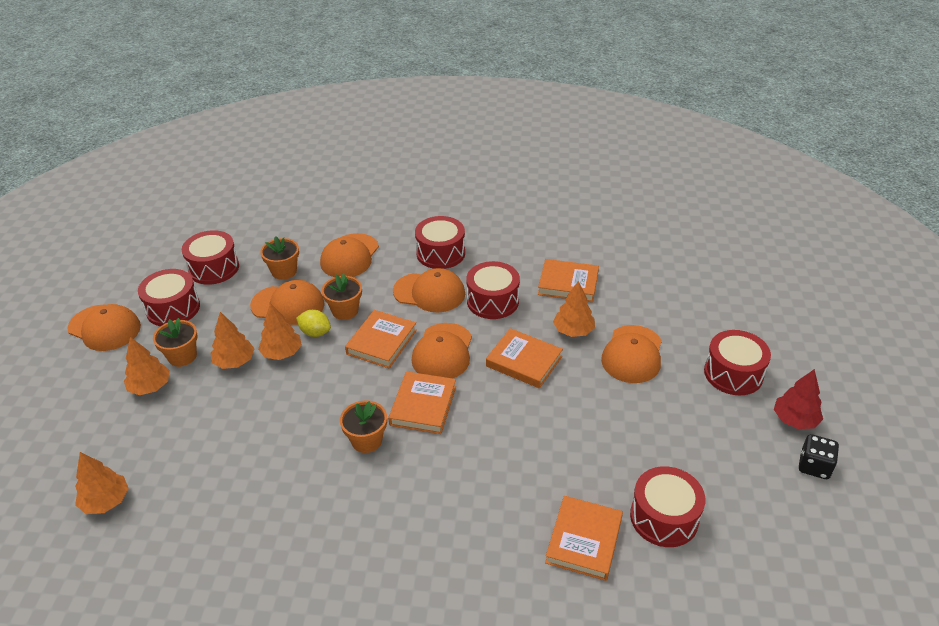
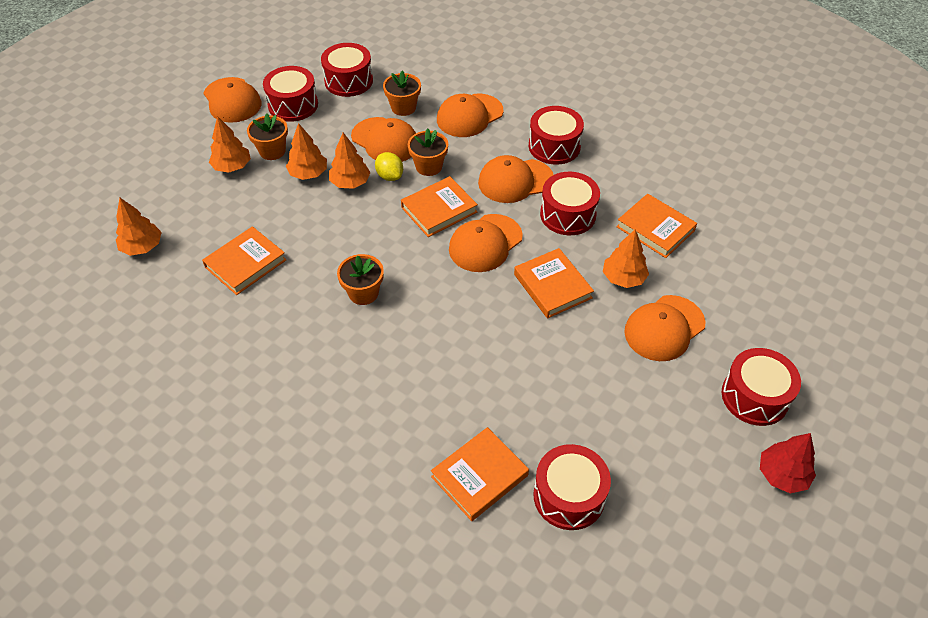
camera: 30 degrees right, 10 degrees up
(423, 406) = (432, 285): orange book -> orange book (245, 263)
(429, 292) = (515, 181): orange cap -> orange cap turned 120 degrees clockwise
(814, 466) = (763, 530): black dice -> none

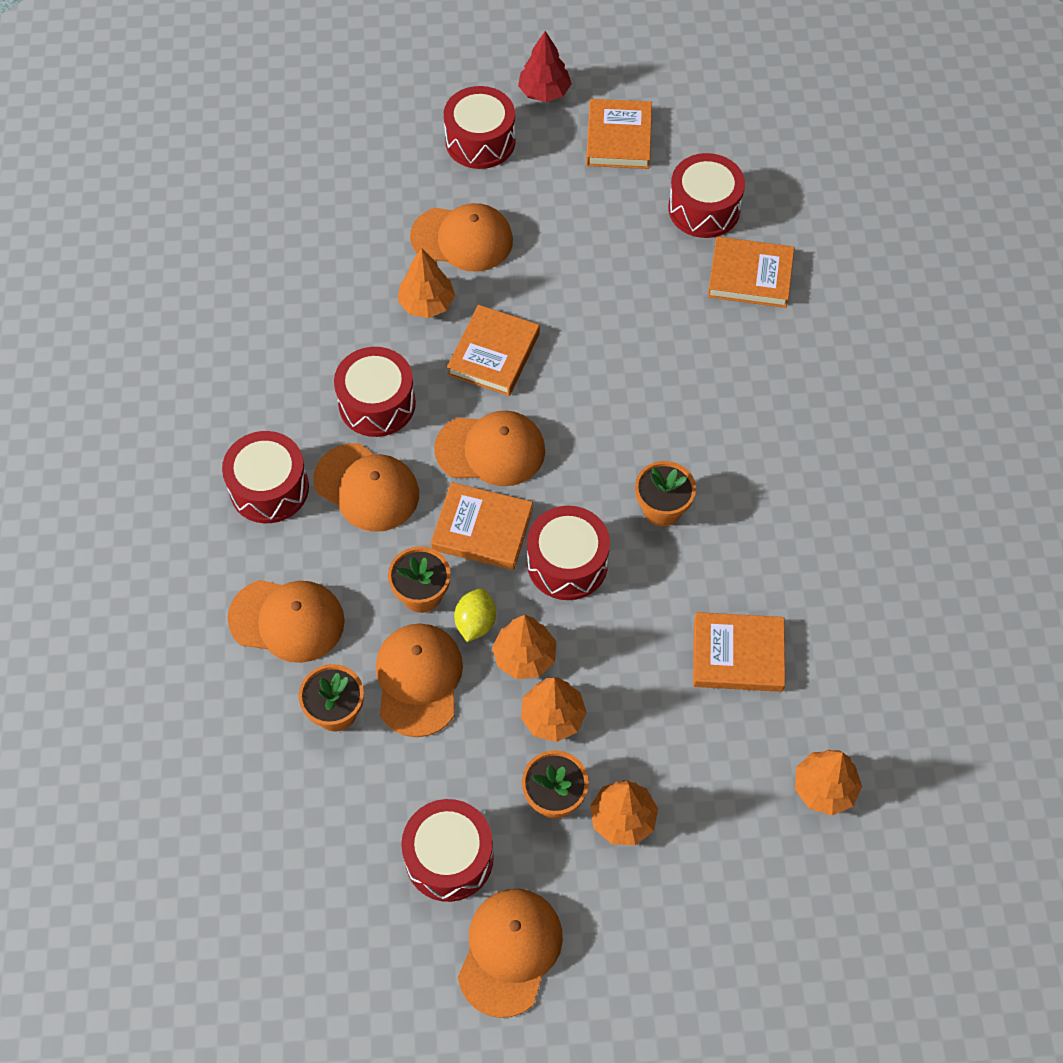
camera: 130 degrees left, 10 degrees up
(348, 81) = (338, 830): red drum -> red drum (567, 563)
(655, 229) = (328, 315): orange book -> orange book (618, 138)

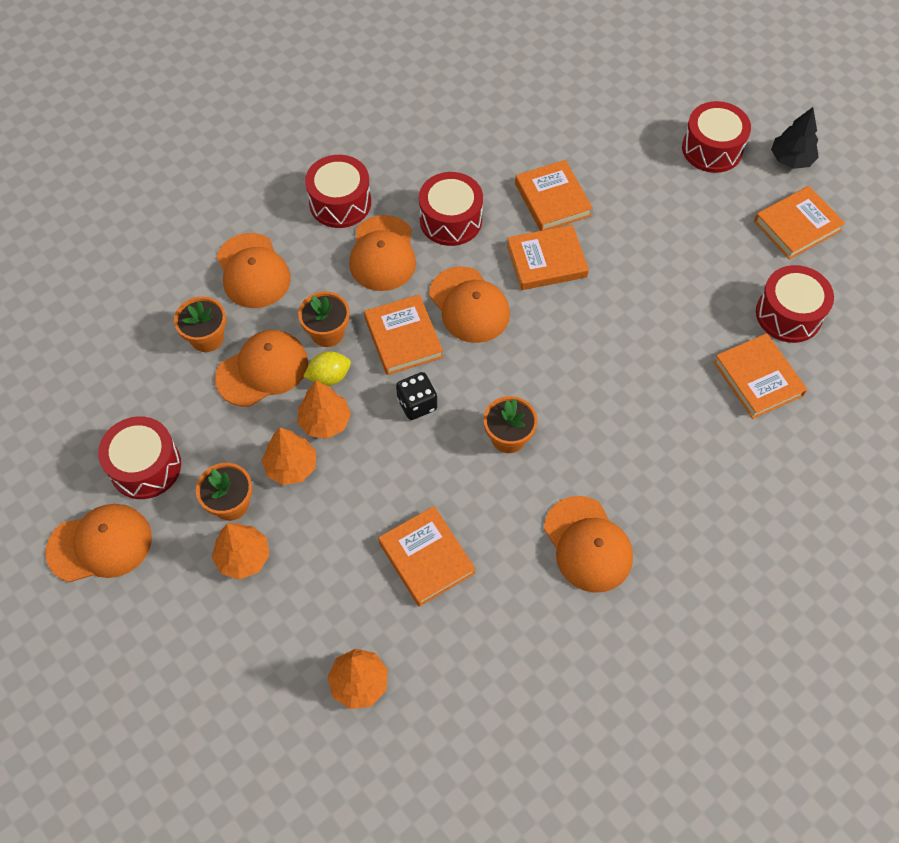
camera: 55 degrees right, 0 degrees up
(427, 303) = (552, 199): orange tree -> orange book
(462, 239) = (622, 187): orange cap -> orange cap (587, 544)
(544, 92) = (791, 159): red tree -> black tree
(567, 563) = (417, 404): red drum -> black dice

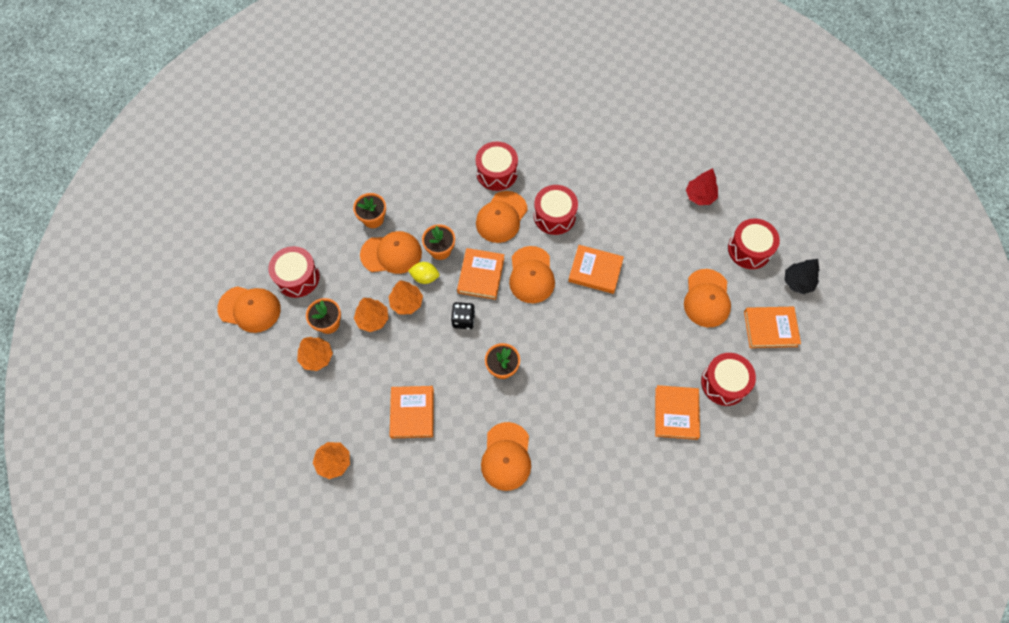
camera: 30 degrees right, 5 degrees up
(253, 271) = (422, 191): orange cap -> orange cap (707, 298)
(552, 199) = (624, 233): orange book -> none
(613, 115) = (699, 196): none -> red tree

